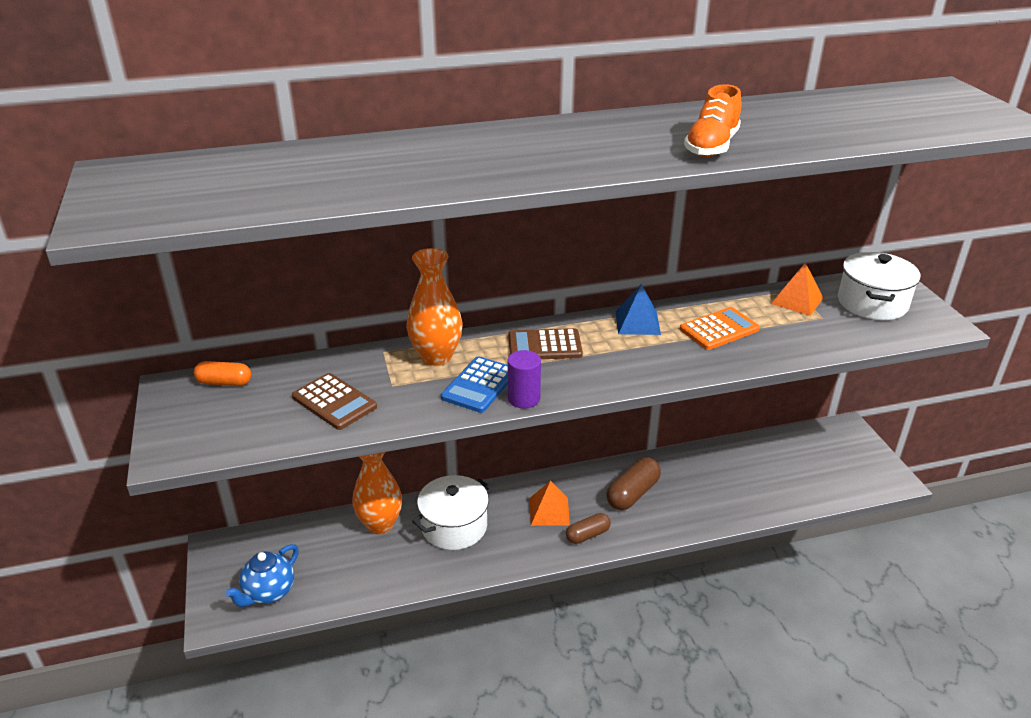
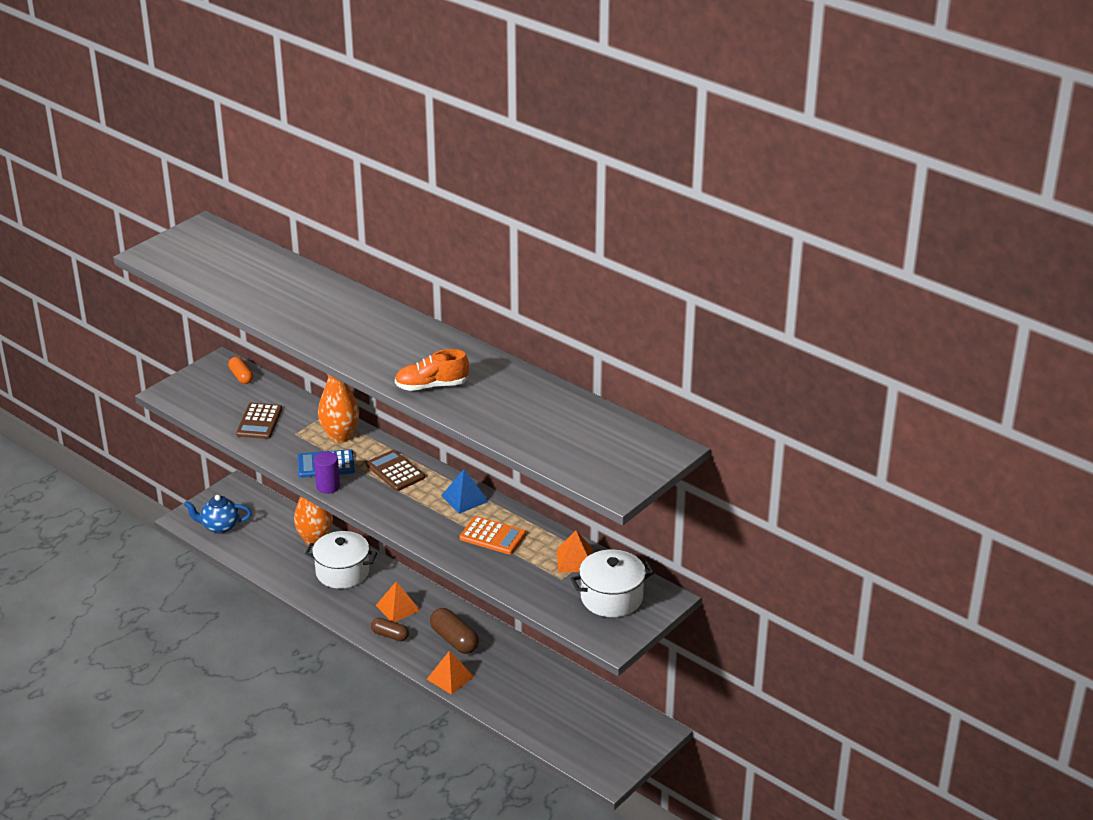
camera: 55 degrees right, 0 degrees up
(632, 494) = (454, 640): brown capsule -> brown capsule turned 45 degrees clockwise
(687, 521) = (450, 677): none -> orange pyramid

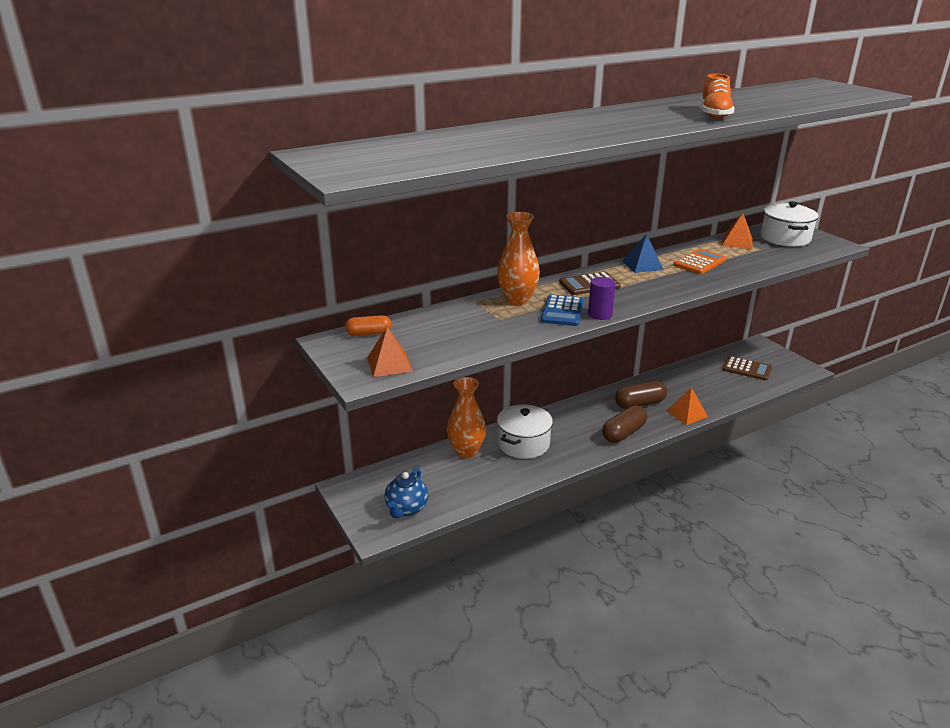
camera: 70 degrees left, 5 degrees down
(259, 422) = (464, 333): brown calculator -> brown calculator (746, 369)
(390, 635) = (623, 433): brown capsule -> brown capsule, size x1.55
(398, 608) = (587, 423): orange pyramid -> orange pyramid (389, 364)

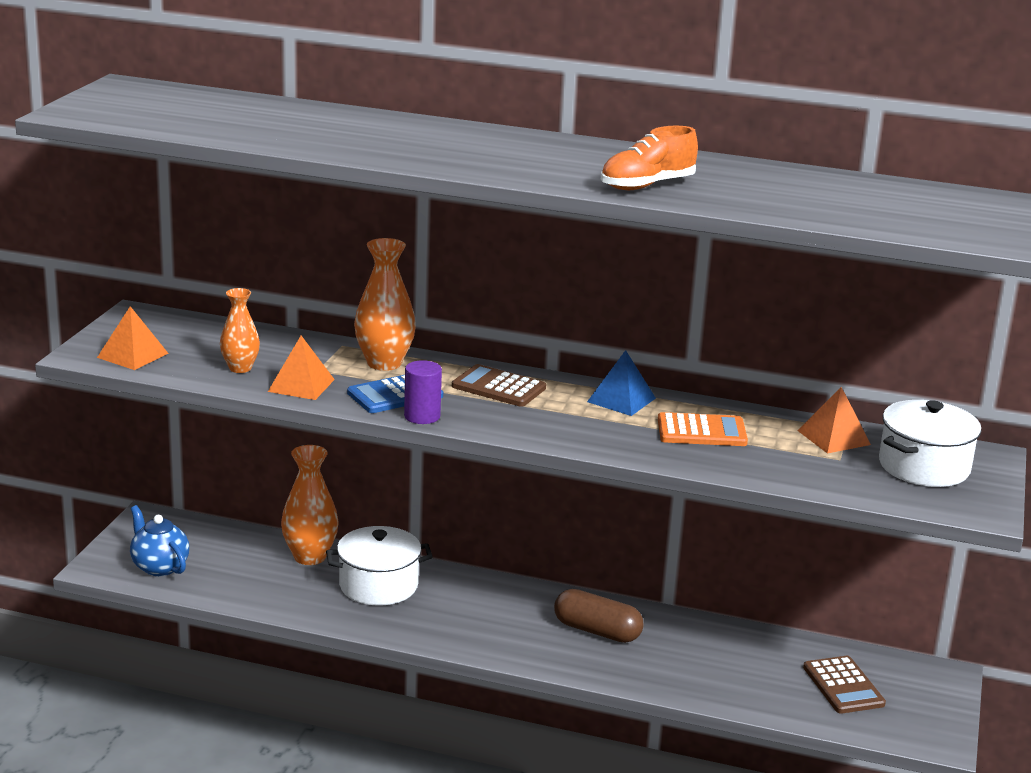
camera: 45 degrees right, 5 degrees down
(369, 333) = (181, 324): orange capsule -> none
(406, 509) = (159, 567): blue teapot -> blue teapot turned 75 degrees clockwise
(462, 339) = (240, 368): none -> orange vase
(623, 433) = (506, 644): brown capsule -> none
(687, 413) = (630, 675): orange pyramid -> orange pyramid (301, 385)

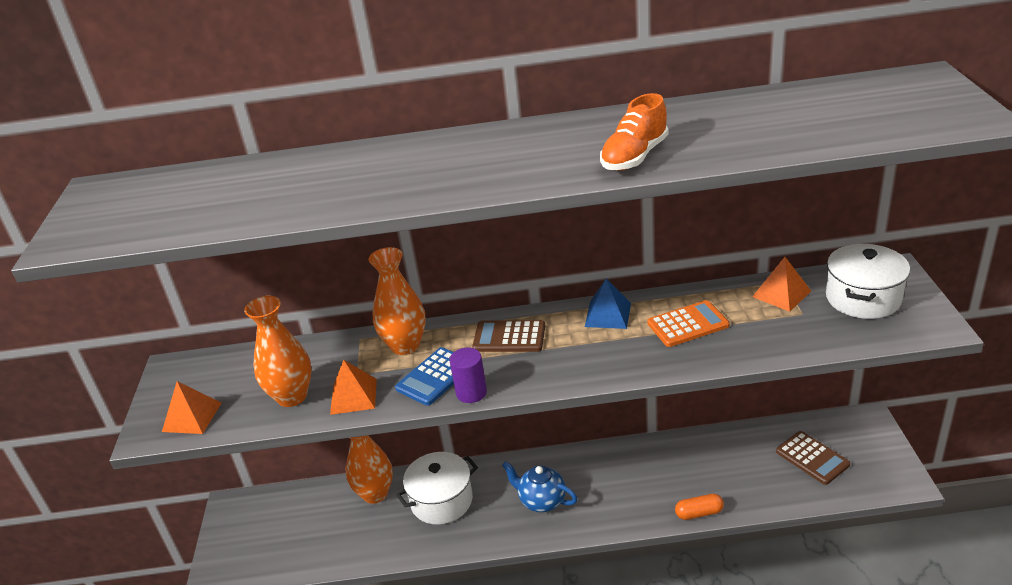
camera: 15 degrees left, 10 degrees up
(159, 567) = (264, 553): blue teapot -> blue teapot (541, 501)
(240, 368) = (292, 396): orange vase -> orange vase, size x1.57
(597, 631) = (621, 478): brown capsule -> none
(664, 688) = (699, 513): none -> orange capsule

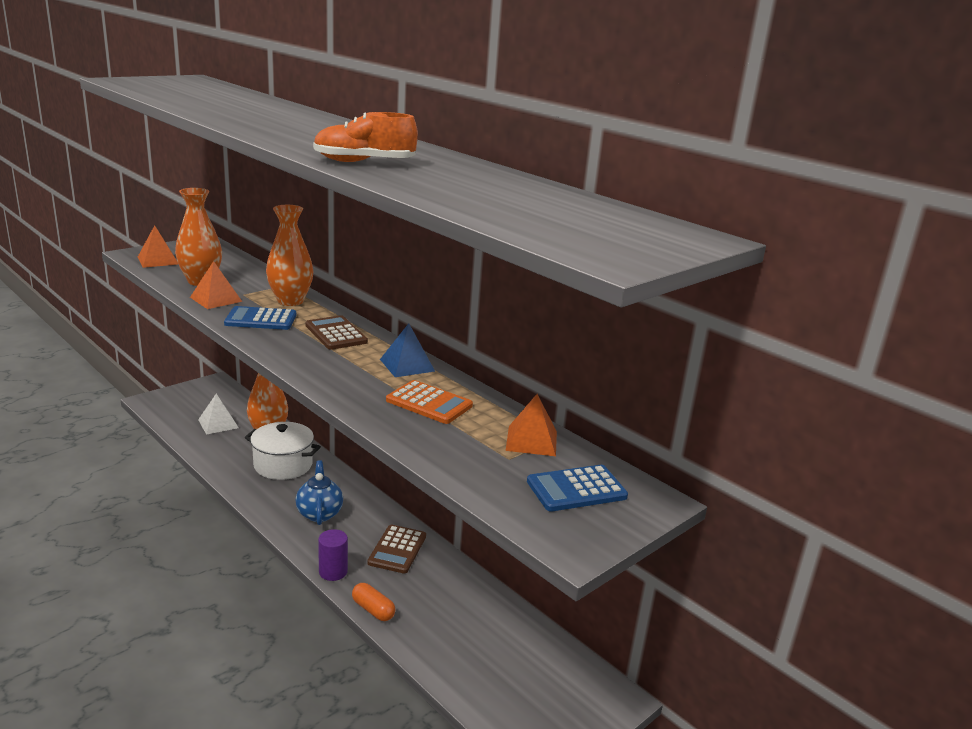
camera: 45 degrees right, 10 degrees down
(320, 528) = (218, 423): none -> white pyramid
(471, 393) = (252, 336): purple cylinder -> purple cylinder (333, 572)
(812, 458) = (514, 669): brown calculator -> brown calculator (397, 549)
(863, 298) = (576, 489): white pot -> blue calculator

